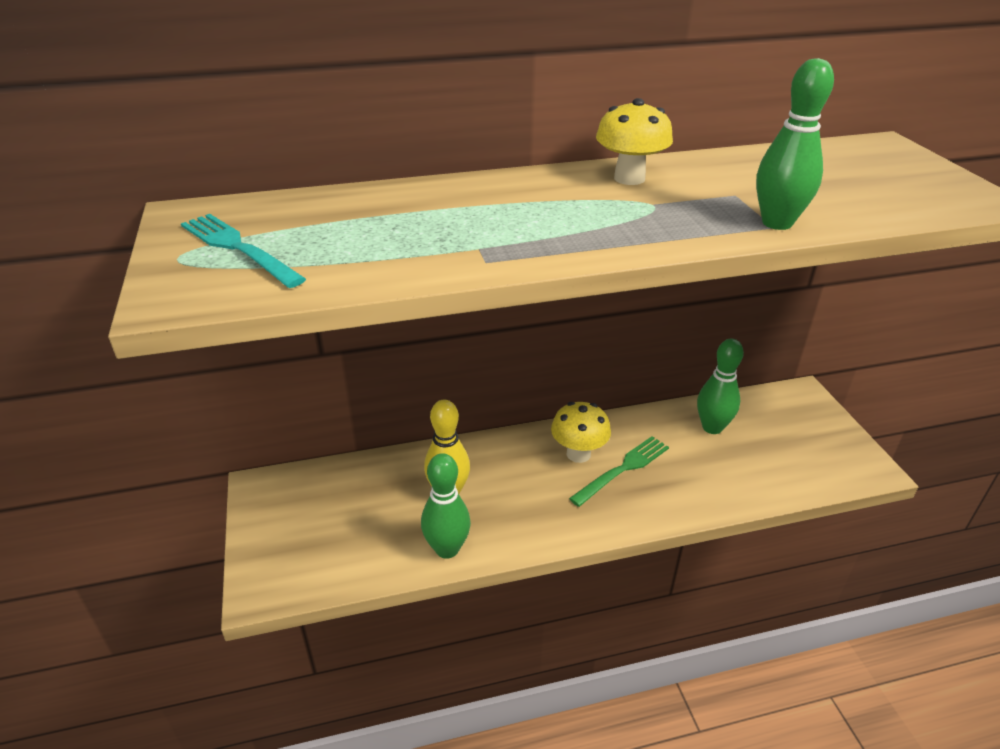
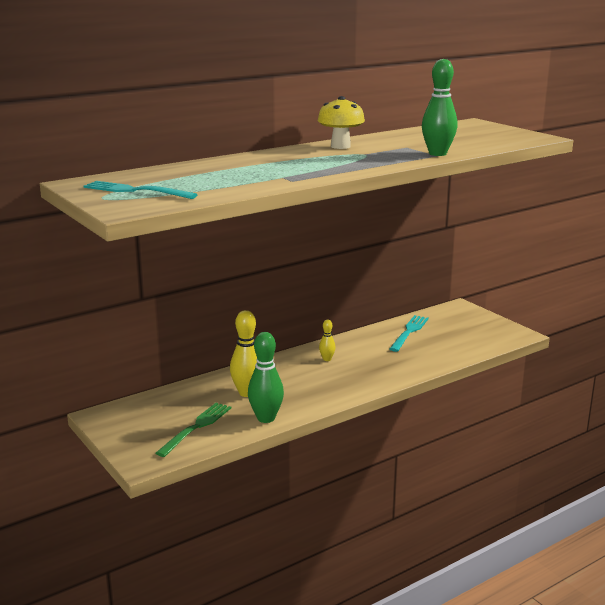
camera: 20 degrees left, 15 degrees down
(578, 454) = (327, 359): yellow mushroom -> yellow bowling pin
(623, 469) = (362, 361): green fork -> green fork (196, 427)
(712, 427) = (409, 332): green bowling pin -> turquoise fork

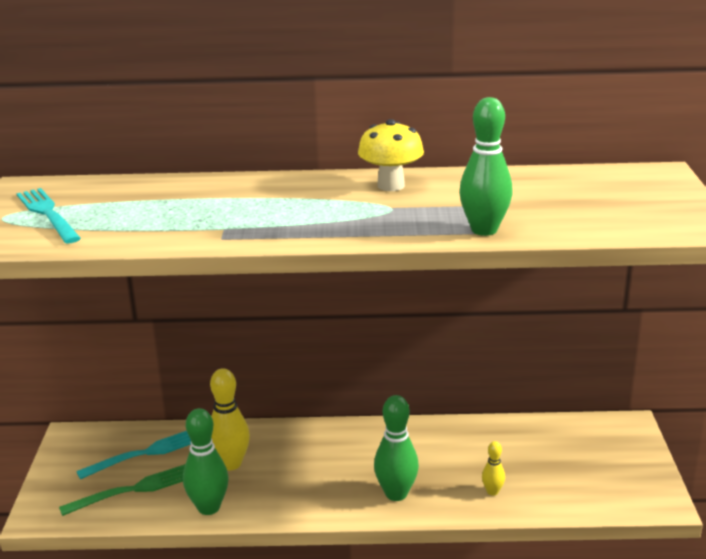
camera: 35 degrees right, 5 degrees up
(327, 359) = (367, 449): yellow bowling pin -> yellow bowling pin (492, 491)
(375, 374) = (396, 494): none -> green bowling pin
(409, 332) = (513, 443): turquoise fork -> turquoise fork (145, 453)

